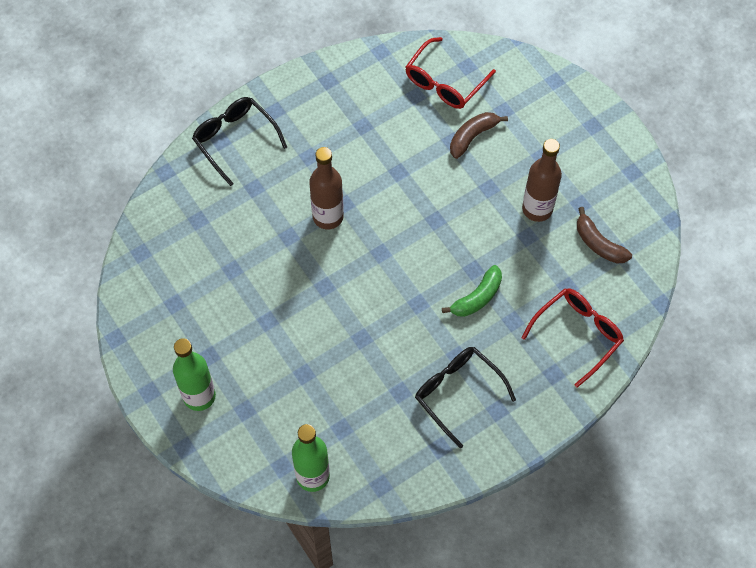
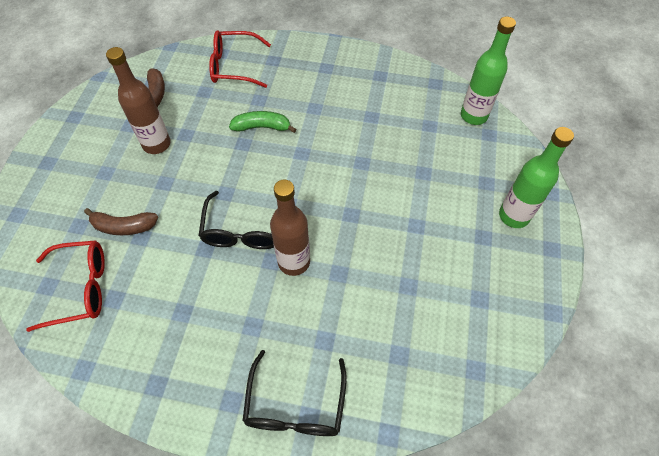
camera: 135 degrees left, 5 degrees down
(457, 393) = (338, 91): black glasses -> black glasses (244, 230)

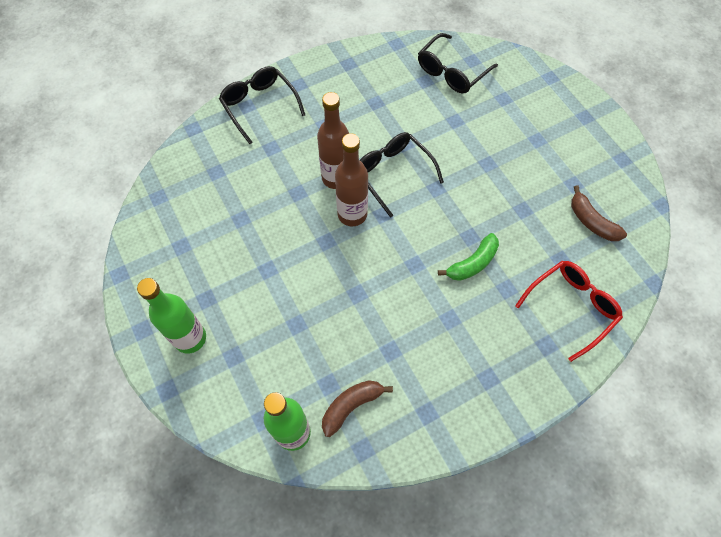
camera: 140 degrees right, 5 degrees up
(81, 288) = (451, 72): red glasses -> black glasses
(124, 226) = (474, 118): brown banana -> brown banana (351, 406)
(156, 144) = (532, 185): brown bottle -> brown bottle (352, 214)

